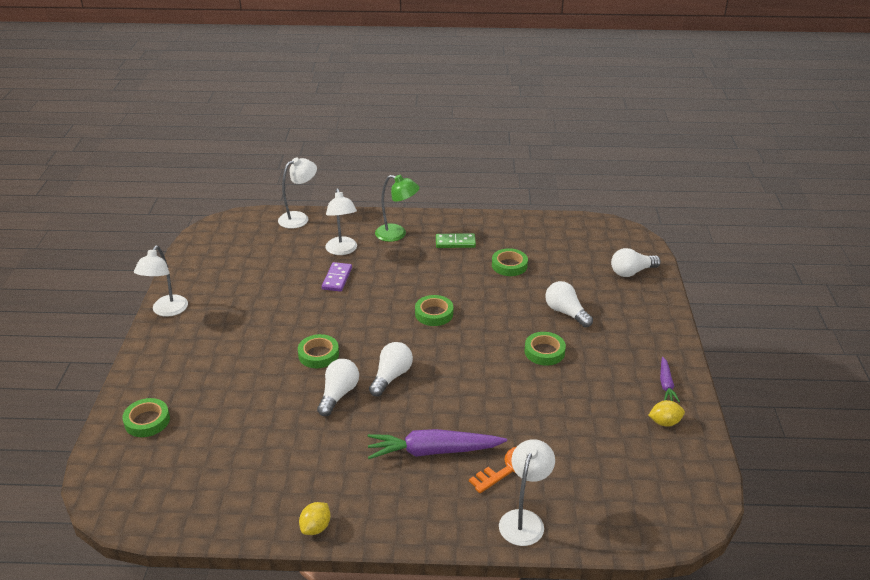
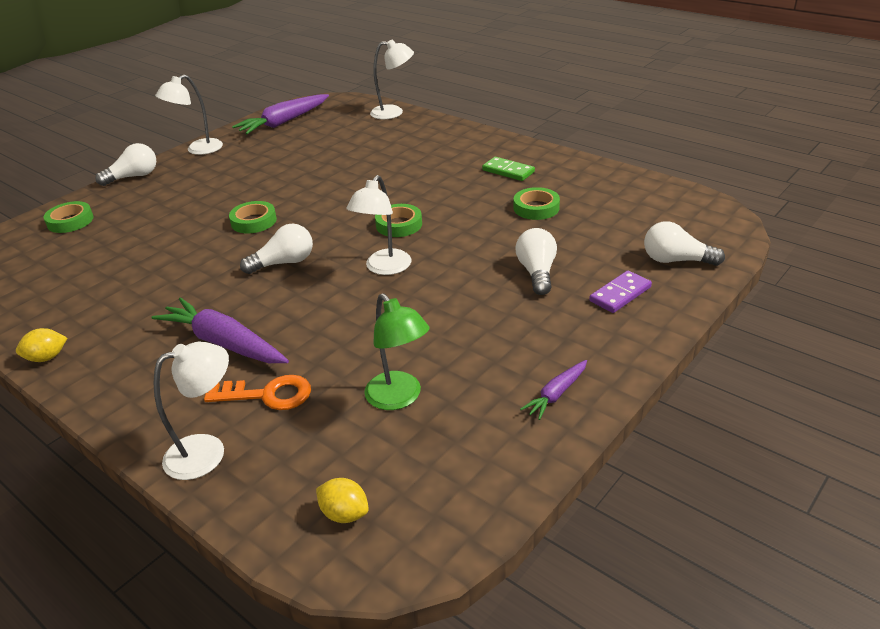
camera: 40 degrees right, 0 degrees up
(211, 257) = (284, 122): none -> purple carrot
(337, 278) = (356, 167): purple domino -> purple domino (620, 294)
(338, 394) = (221, 259): white light bulb -> white light bulb (133, 177)
(342, 250) = (393, 147): white lamp -> white lamp (384, 268)
(397, 234) = (461, 148): green lamp -> green lamp (399, 398)
(544, 352) = (459, 300): green tape -> none
(664, 422) = (496, 435): yellow lemon -> yellow lemon (344, 514)

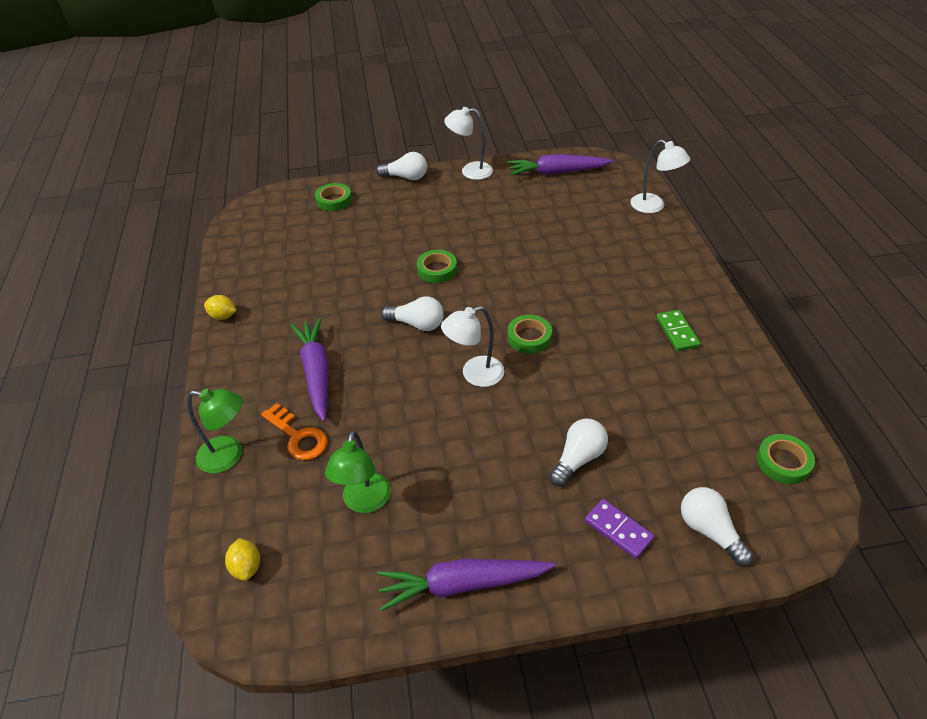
camera: 40 degrees right, 10 degrees up
(207, 451) = (229, 456): white lamp -> green lamp
(536, 208) = (654, 389): green tape -> green tape (783, 462)
(556, 394) = (462, 584): purple carrot -> purple carrot, size x1.92
(620, 294) = (618, 530): purple domino -> purple domino turned 45 degrees clockwise

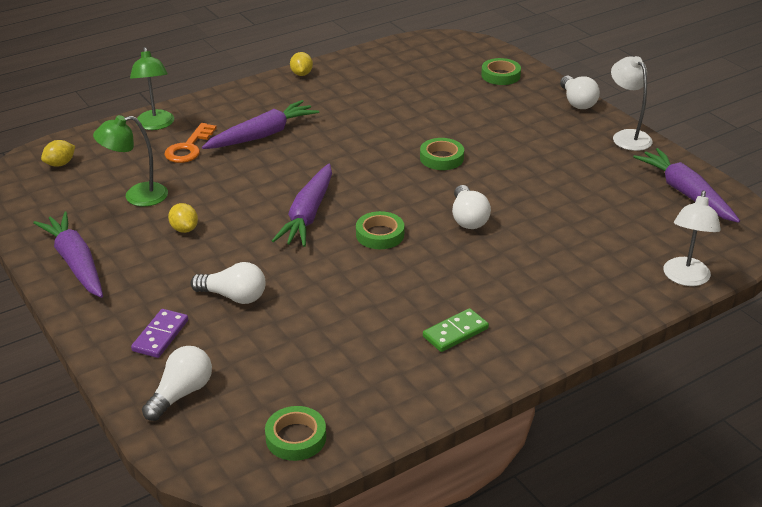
camera: 65 degrees right, 10 degrees down
(417, 324) = (355, 167): white light bulb -> white light bulb (468, 218)
(449, 473) = (184, 229): none -> yellow lemon
(474, 375) = (308, 215): white lamp -> purple carrot

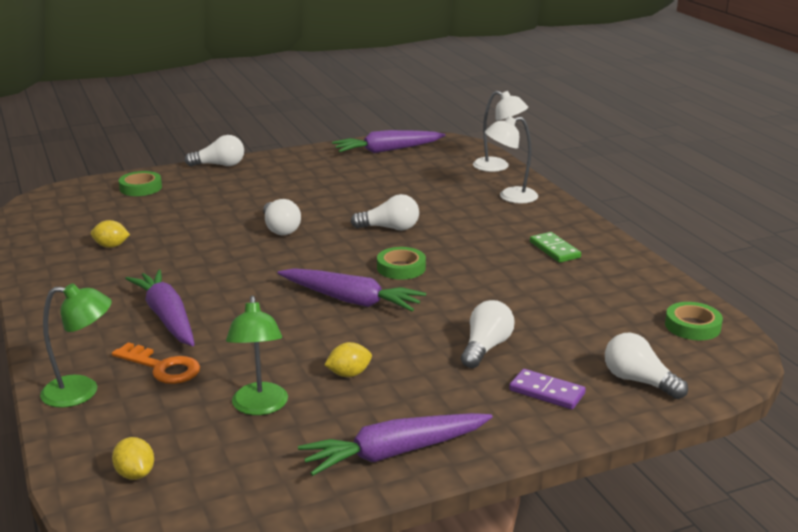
camera: 80 degrees left, 10 degrees down
(301, 74) = (35, 285): yellow lemon -> yellow lemon (111, 246)
(441, 158) = (280, 229): green tape -> white light bulb
(627, 136) = (291, 156): white lamp -> white lamp (510, 197)

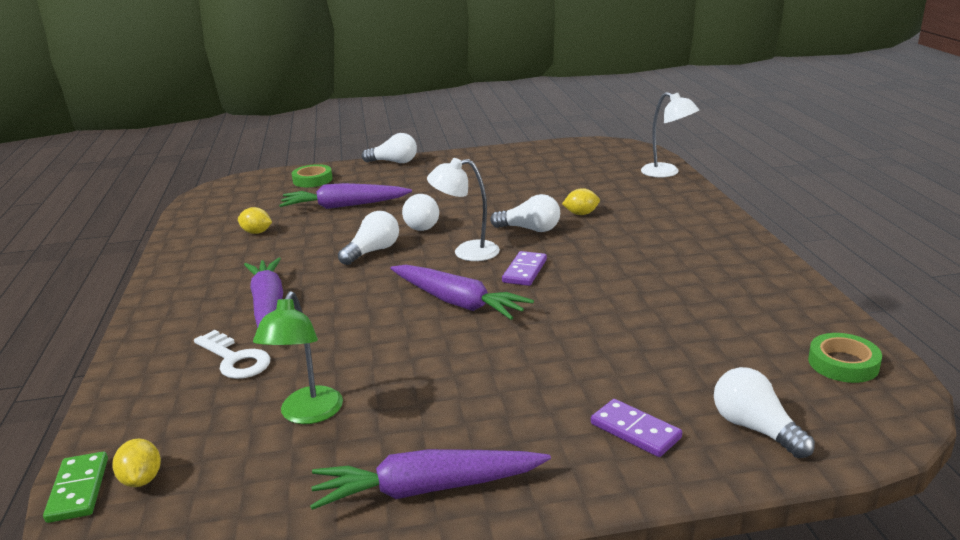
camera: 15 degrees right, 0 degrees up
(82, 391) = (145, 378): green lamp -> none
(162, 367) = (235, 359): orange key -> white key
(349, 374) = (418, 385): yellow lemon -> yellow lemon (581, 214)
(387, 150) = (559, 153): purple carrot -> purple carrot (344, 206)
(401, 268) = (524, 271): green tape -> purple domino
(485, 348) = (582, 368): white light bulb -> white light bulb (373, 251)
(510, 197) = (669, 203): white lamp -> white lamp (466, 252)
(554, 250) = (700, 262): green domino -> green domino (78, 490)

